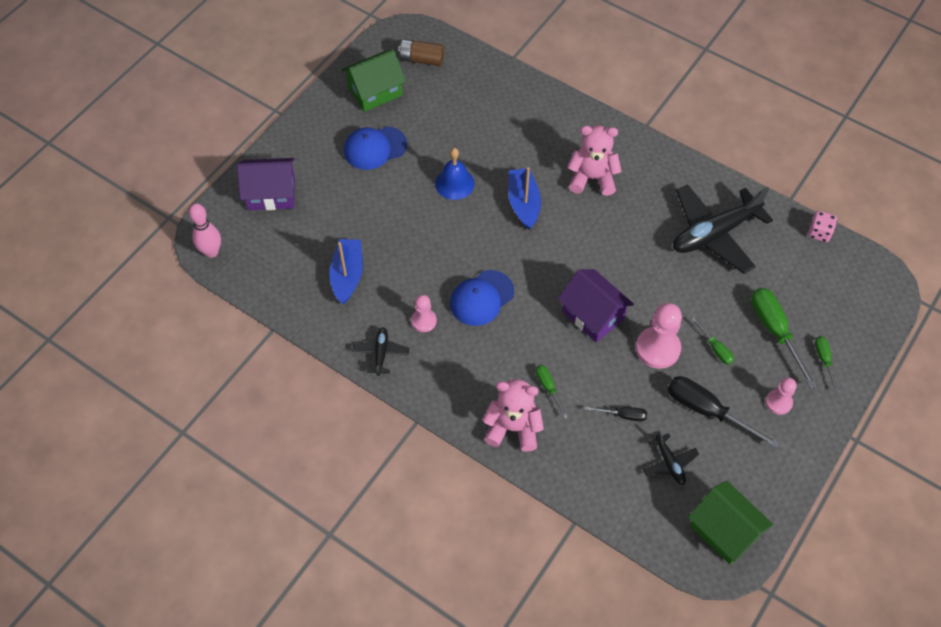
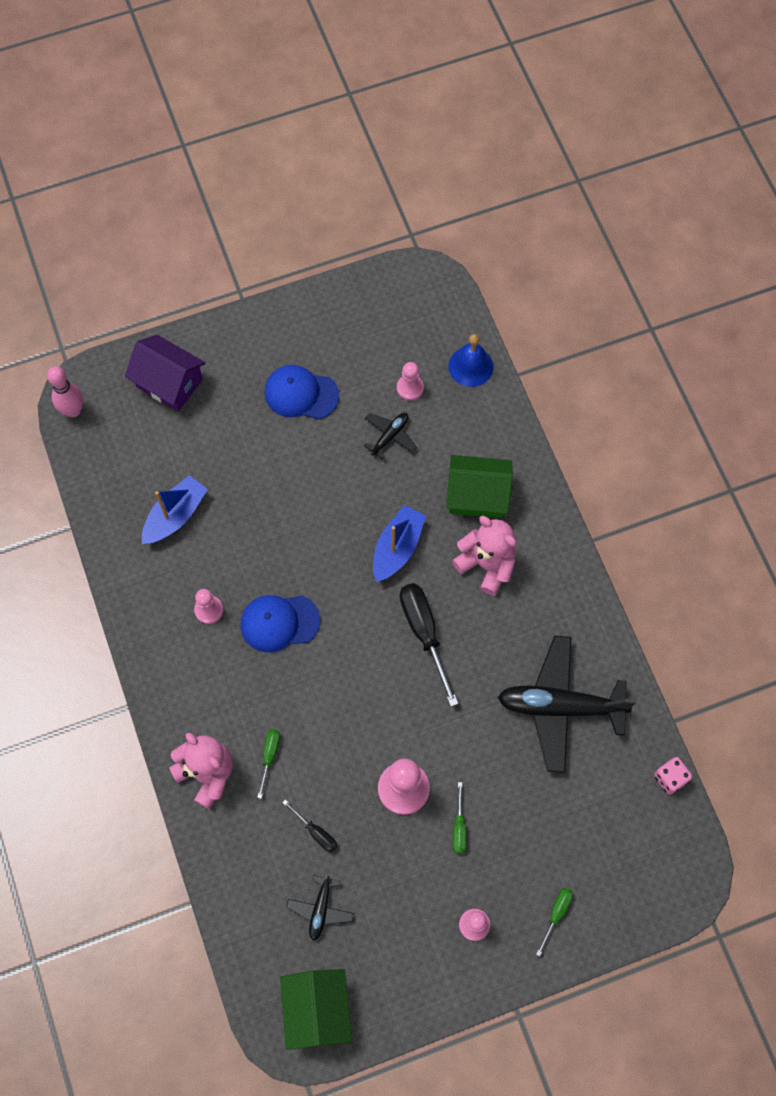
camera: 35 degrees right, 10 degrees up
(375, 92) = (348, 330): green house -> green house (477, 495)
(381, 353) = (146, 617): black plane -> black plane (390, 436)
(421, 59) = (421, 320): brown battery -> none
(448, 103) = (410, 388): none -> pink pawn
(454, 183) = (347, 482): blue bell -> blue bell (470, 366)
(593, 315) = (369, 711): purple house -> none
(707, 411) = (398, 884): black screwdriver -> black screwdriver (424, 633)
(774, 331) = (533, 850): green screwdriver -> none

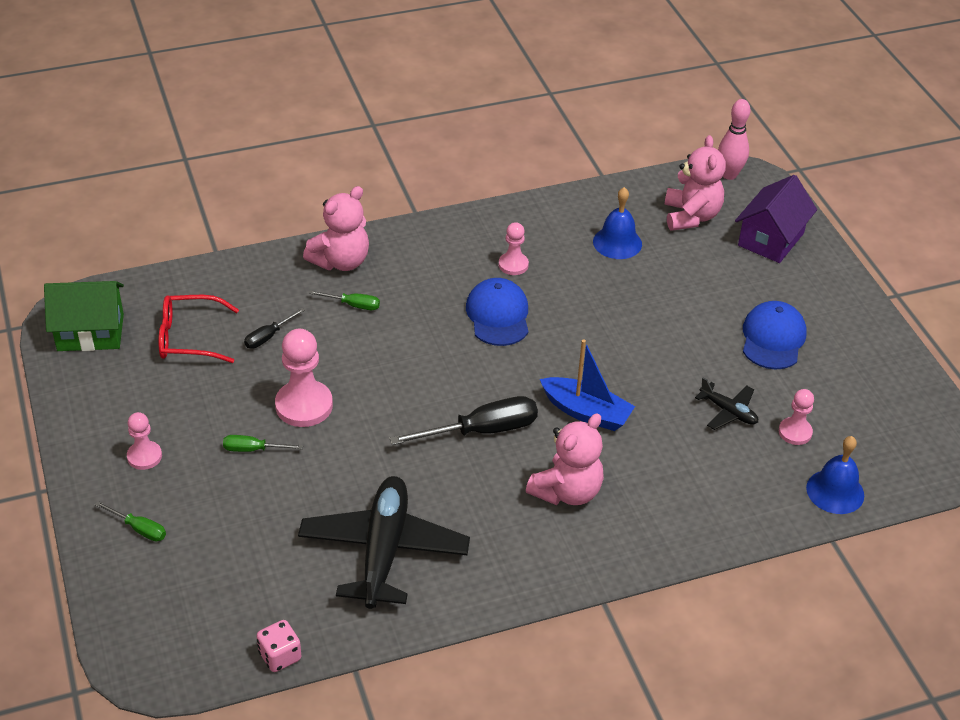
camera: 90 degrees right, 25 degrees down
(136, 448) = (691, 216): none -> pink teddy bear
(175, 516) = (617, 242): blue boat -> blue bell
(320, 909) = (189, 338): black plane -> red glasses
(477, 495) = (658, 488): green house -> none

